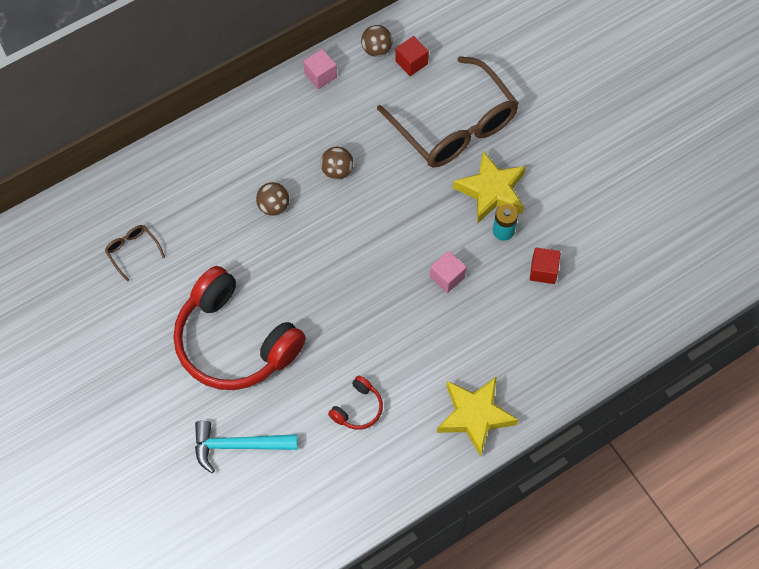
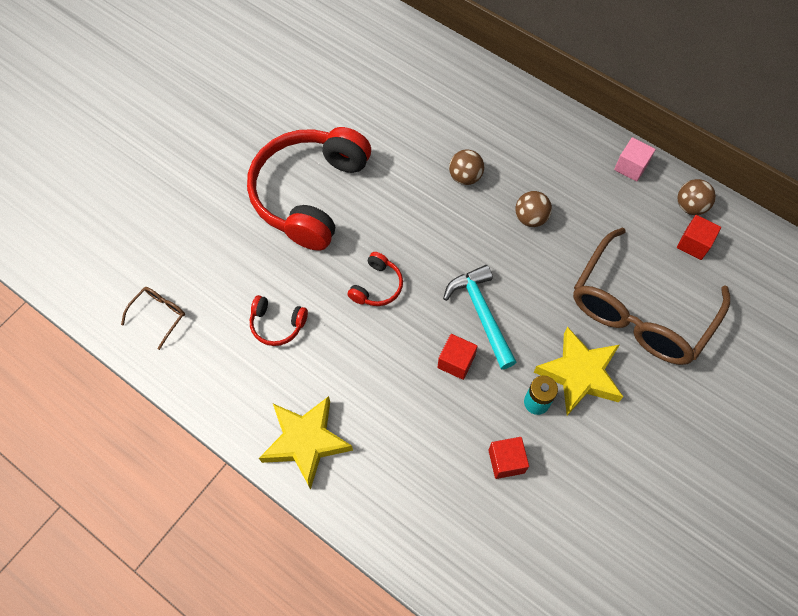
camera: 70 degrees right, 0 degrees up
(132, 251) = (369, 83): brown glasses -> brown glasses (159, 315)
(238, 446) = (206, 233): turquoise hammer -> turquoise hammer (481, 313)
(353, 315) = (377, 286): none -> red headphones
(447, 277) = (456, 361): pink cube -> red cube

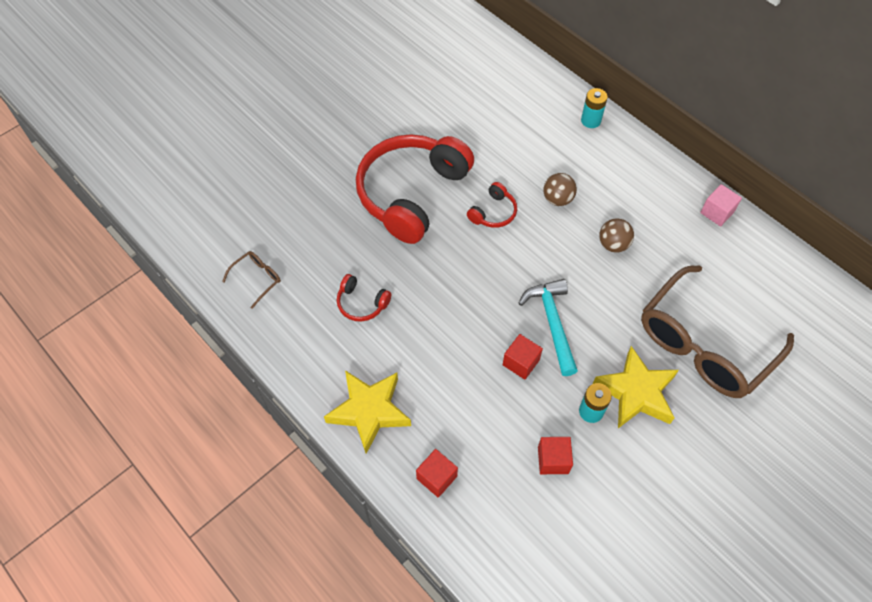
camera: 10 degrees right, 5 degrees down
(377, 286) = (459, 283): red headphones -> red headphones (493, 212)
(486, 85) = (591, 120): none -> turquoise battery
(690, 206) = (769, 256): brown ball -> none
(693, 244) = (767, 291): red cube -> red cube (436, 477)

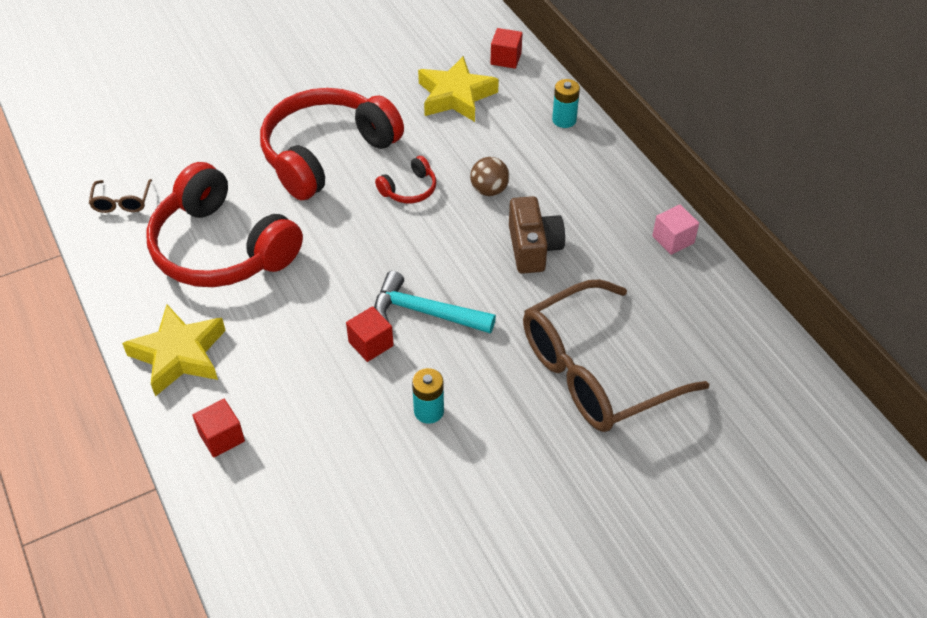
camera: 15 degrees right, 10 degrees down
(257, 279) = (122, 202): brown glasses -> brown glasses turned 120 degrees clockwise
(361, 303) = (221, 248): red headphones -> red headphones, size x2.40
(552, 323) = (425, 312): turquoise hammer -> turquoise hammer turned 75 degrees counterclockwise
(553, 460) = (361, 450): red cube -> red cube (506, 58)
(613, 244) = (533, 248): brown ball -> brown camera
(636, 392) = (491, 404): yellow star -> yellow star (455, 96)

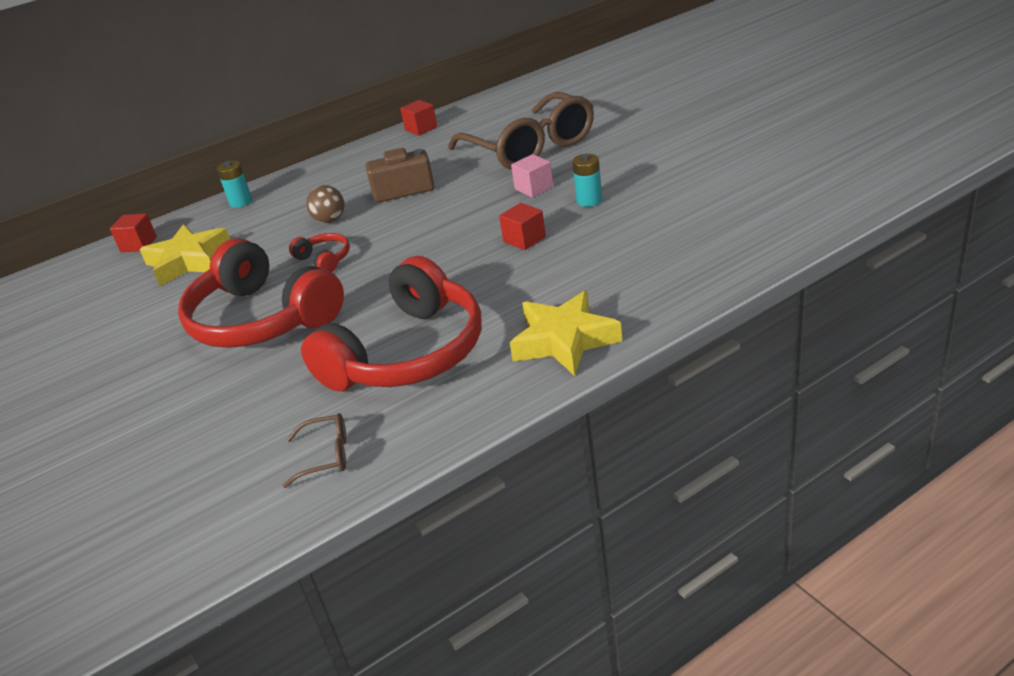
camera: 90 degrees left, 15 degrees down
(221, 437) = (655, 289): red cube -> red cube (421, 128)
(425, 312) = (483, 222): turquoise hammer -> none
(673, 240) = (393, 140): pink cube -> pink cube (534, 188)

